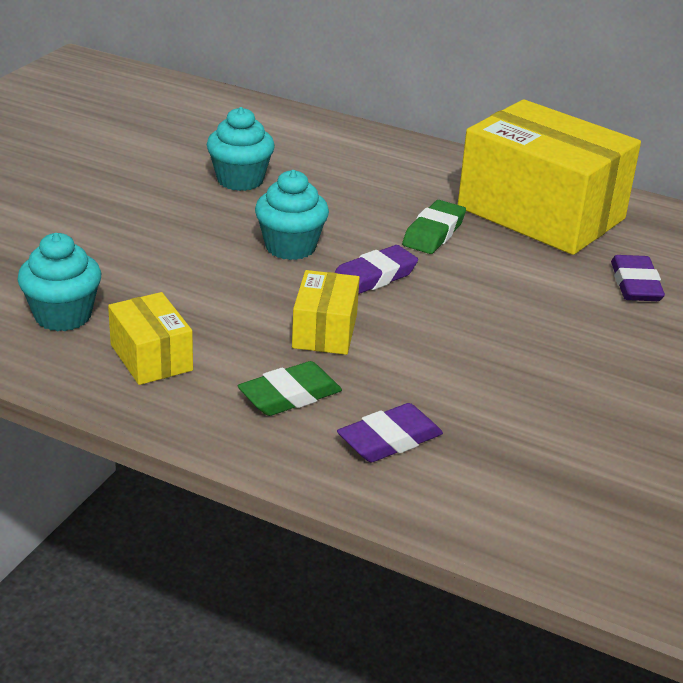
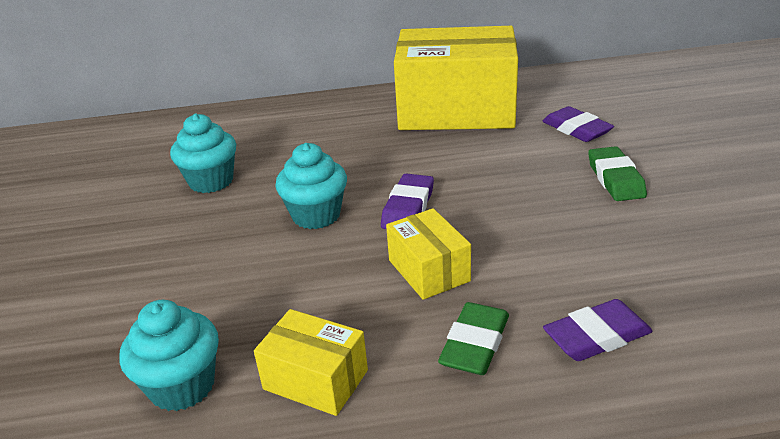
camera: 30 degrees left, 0 degrees up
(389, 440) = (597, 336): purple eraser -> purple eraser turned 45 degrees clockwise
(433, 233) = (406, 155): green eraser -> green eraser (615, 179)

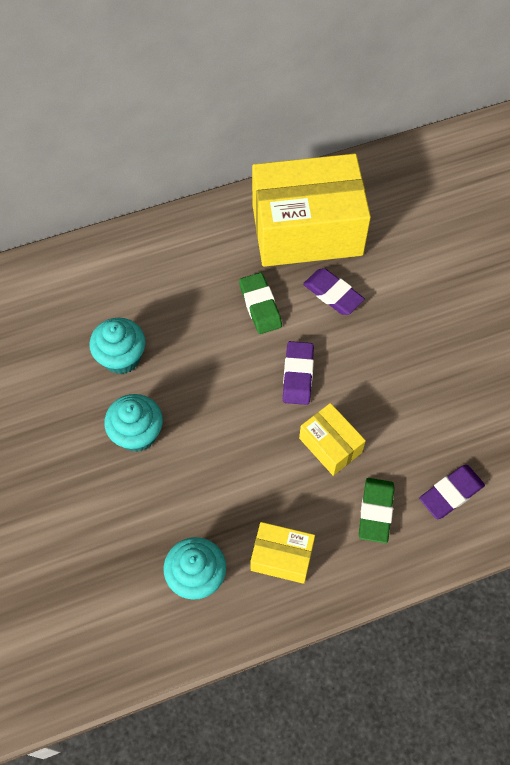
camera: 15 degrees left, 30 degrees up
(316, 215) = (227, 393): turquoise cupcake -> turquoise cupcake (137, 434)
(576, 129) = (414, 253): purple eraser -> purple eraser (333, 294)
(615, 179) = (451, 321): green eraser -> green eraser (260, 306)

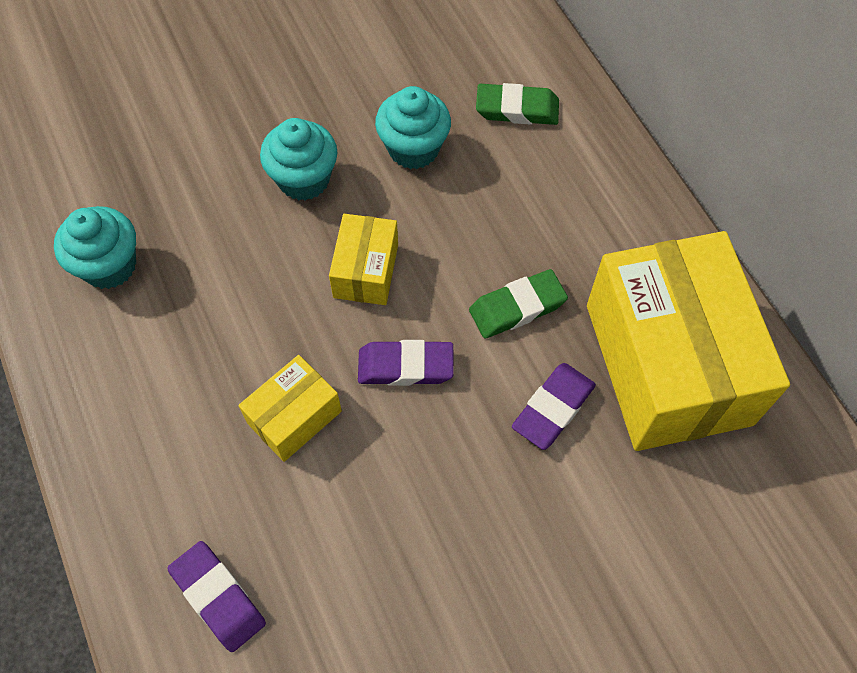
camera: 85 degrees right, 0 degrees up
(282, 557) = (129, 363): yellow box -> yellow box (366, 271)
(376, 511) = (191, 485): green eraser -> green eraser (517, 109)

